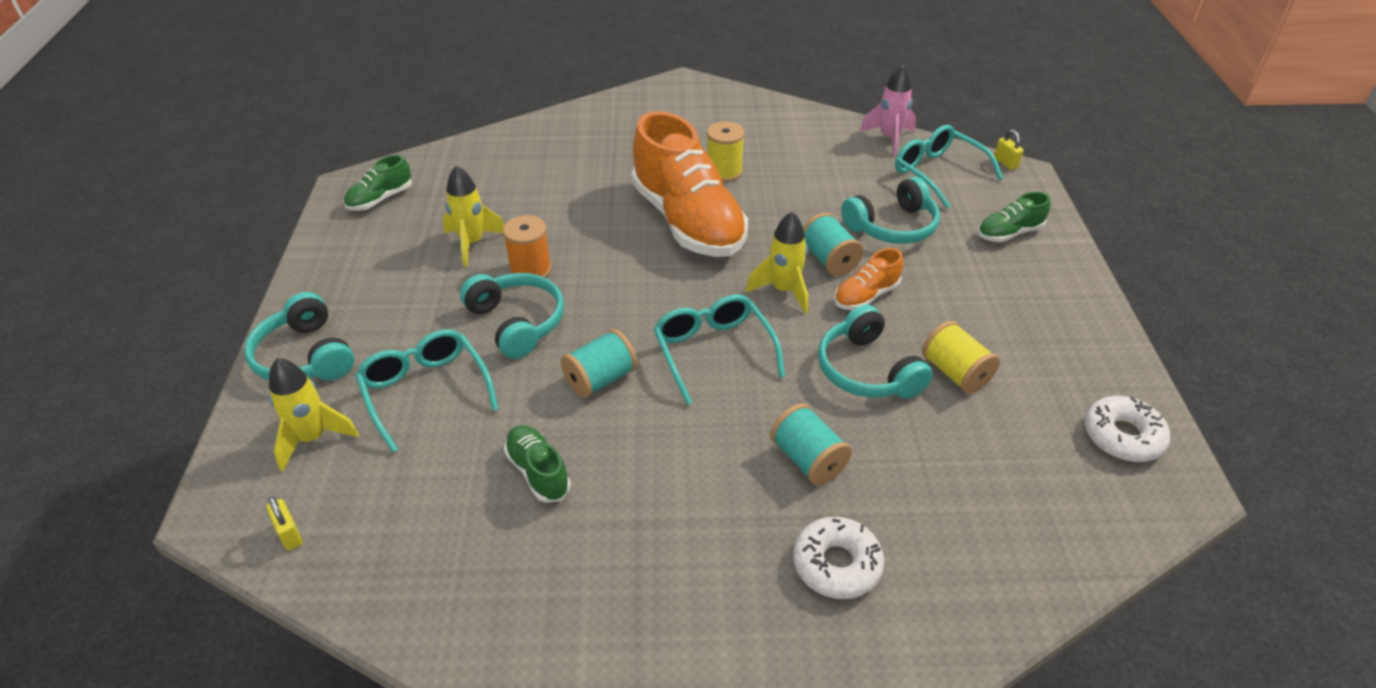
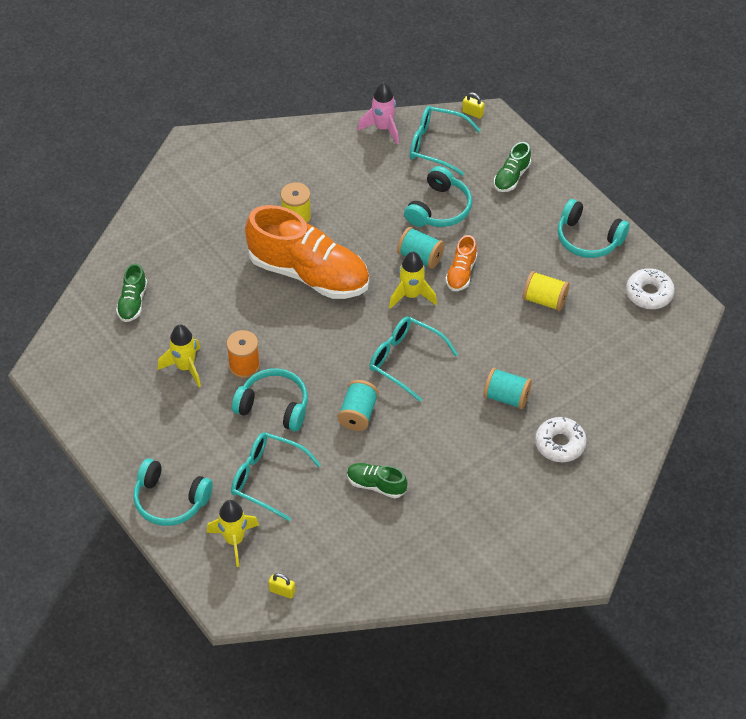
camera: 35 degrees left, 10 degrees up
(380, 199) = (82, 368): green shoe -> green shoe (133, 302)
(867, 370) = (498, 324): turquoise headphones -> turquoise headphones (588, 238)

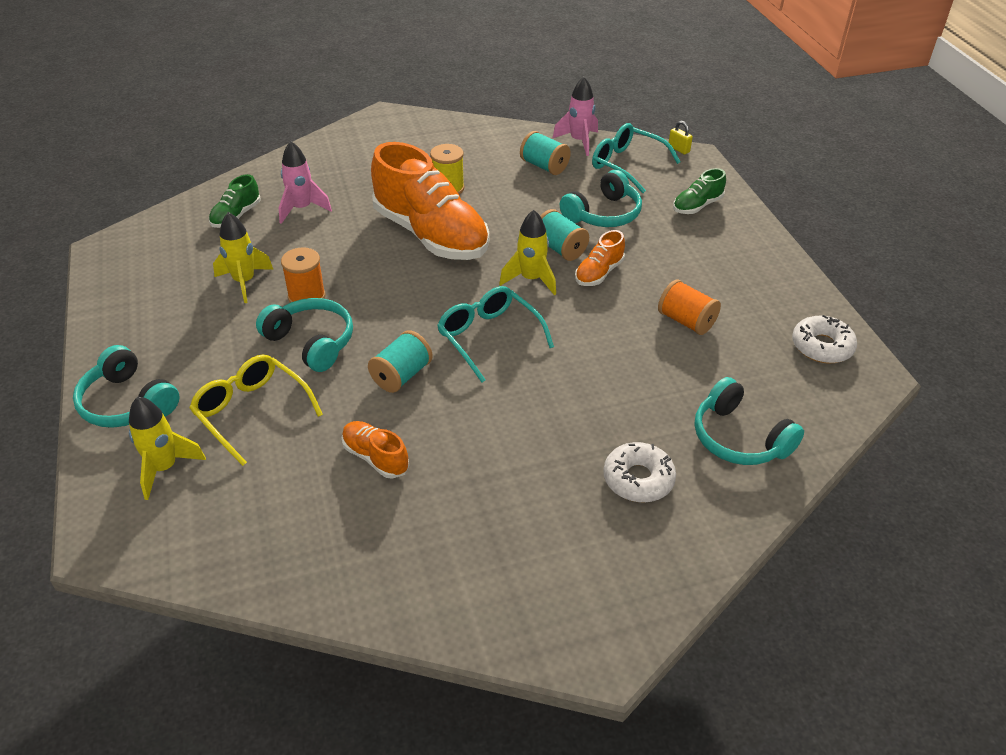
camera: 20 degrees right, 10 degrees down
(184, 278) = (302, 209): none -> pink rocket
(266, 478) = (251, 412): turquoise glasses -> yellow glasses
(282, 591) = (176, 547): yellow padlock -> none
(376, 485) = (375, 457): green shoe -> orange shoe
(506, 397) = (592, 407): turquoise spool -> turquoise spool (544, 166)
(544, 300) = (686, 321): yellow spool -> orange spool
(588, 238) = (764, 277): turquoise headphones -> turquoise headphones (739, 438)

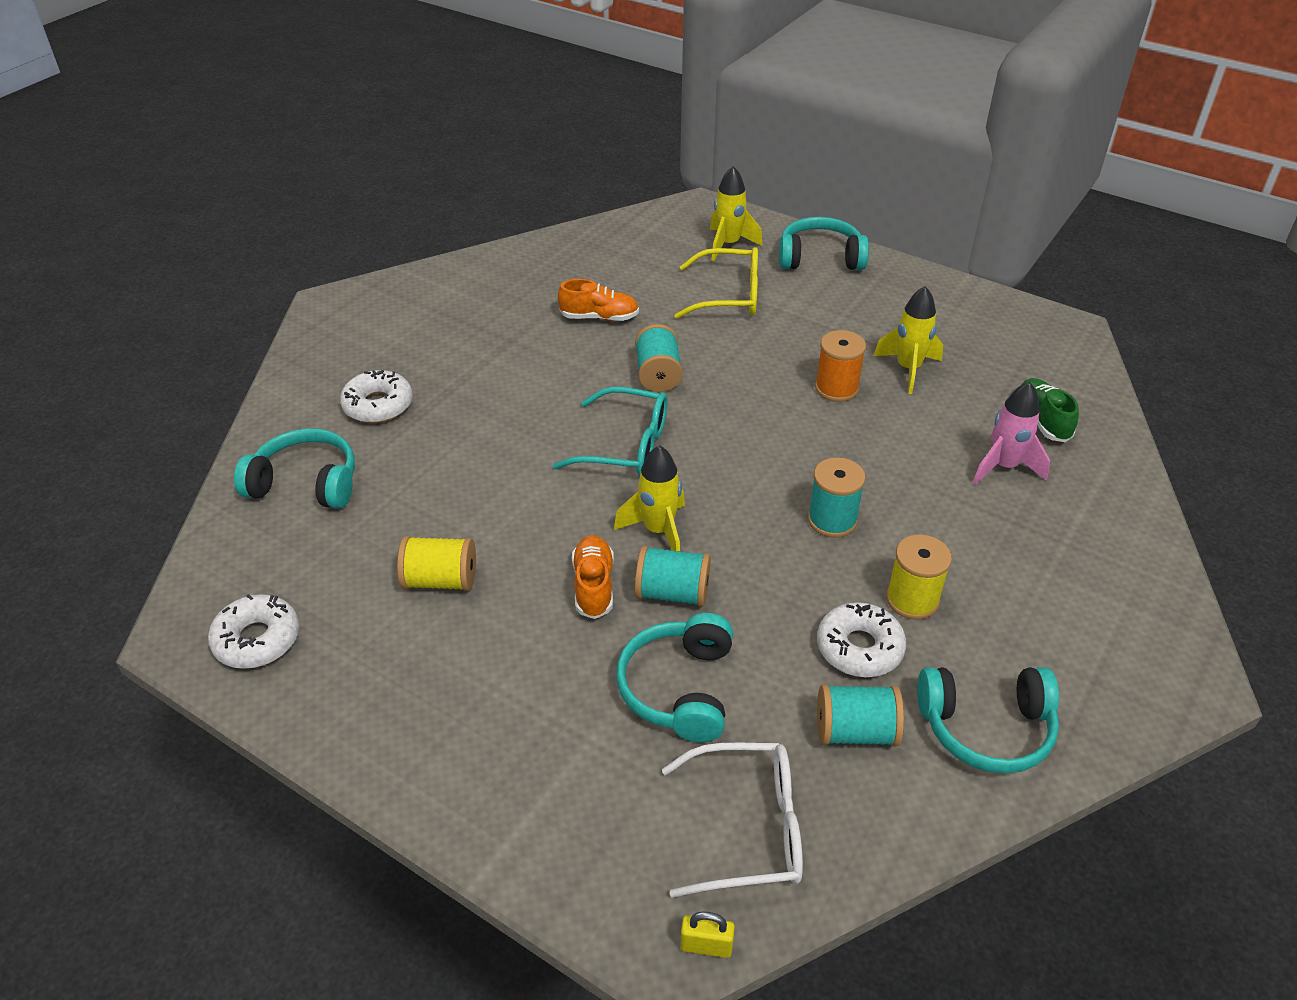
camera: 140 degrees right, 0 degrees up
(311, 342) = (768, 358): turquoise headphones -> turquoise headphones (986, 727)
(431, 235) = (832, 520): orange shoe -> turquoise spool
(500, 186) = (859, 648): none -> white donut
(579, 141) = (876, 836): pink rocket -> none
(627, 165) = (748, 828): turquoise glasses -> white glasses
(686, 321) = (440, 580): orange spool -> yellow spool
(697, 206) = (564, 801): green shoe -> none

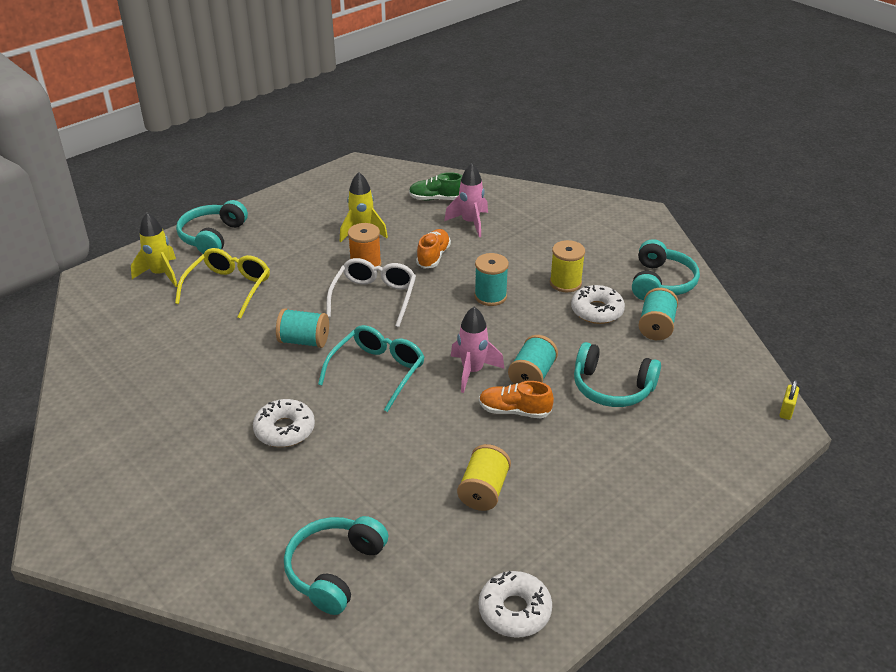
camera: 75 degrees left, 5 degrees down
(378, 405) = (250, 512): white donut -> white donut (284, 430)
(599, 317) = (210, 359): orange shoe -> orange shoe (433, 256)
(658, 531) = (472, 371): yellow rocket -> pink rocket
(748, 828) = (715, 380): white glasses -> white glasses (374, 297)

